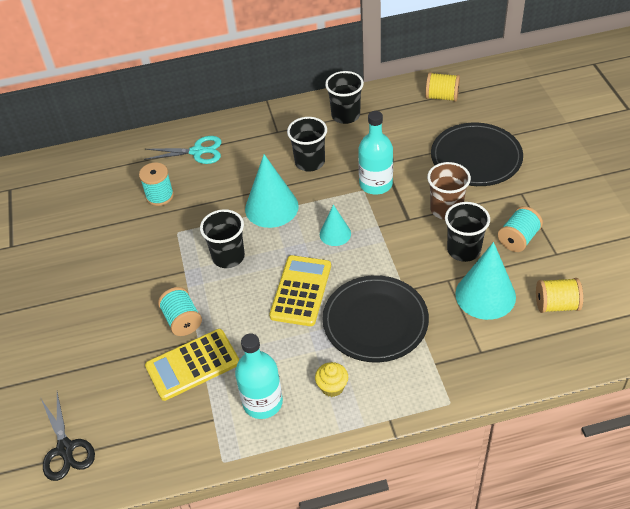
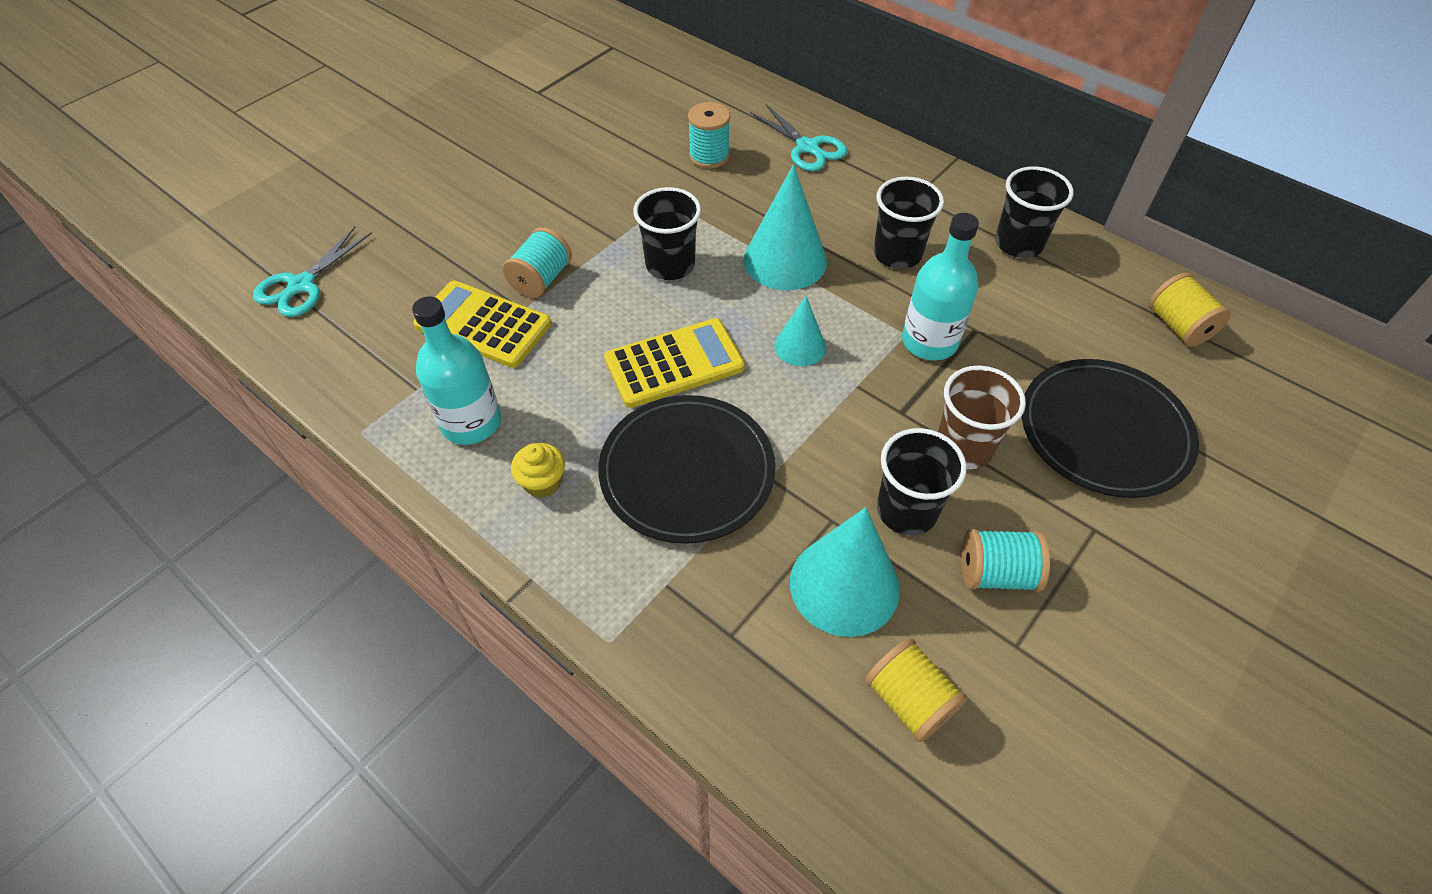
camera: 50 degrees right, 5 degrees up
(65, 448) = (302, 285): black scissors -> turquoise scissors

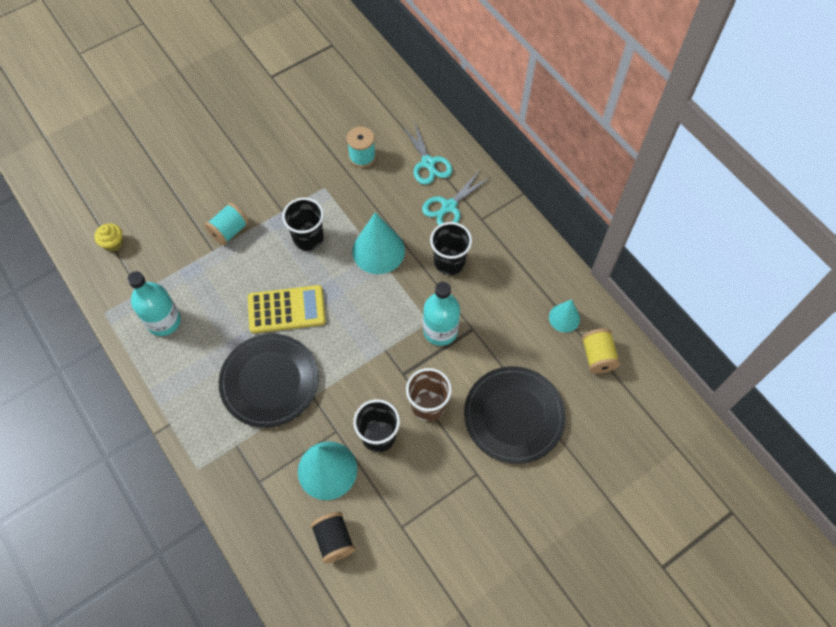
camera: 15 degrees right, 10 degrees up
(302, 285) = (93, 203): turquoise scissors -> turquoise scissors (449, 206)
(483, 325) = (187, 256): yellow calculator -> none
(542, 482) = (191, 369): yellow cupcake -> yellow cupcake (113, 243)
(800, 346) = (363, 315): turquoise cone -> turquoise cone (564, 318)
(909, 700) = (334, 540): yellow spool -> black spool
(996, 573) = (410, 485): turquoise spool -> none
(1018, 243) = (529, 272): black cup -> none

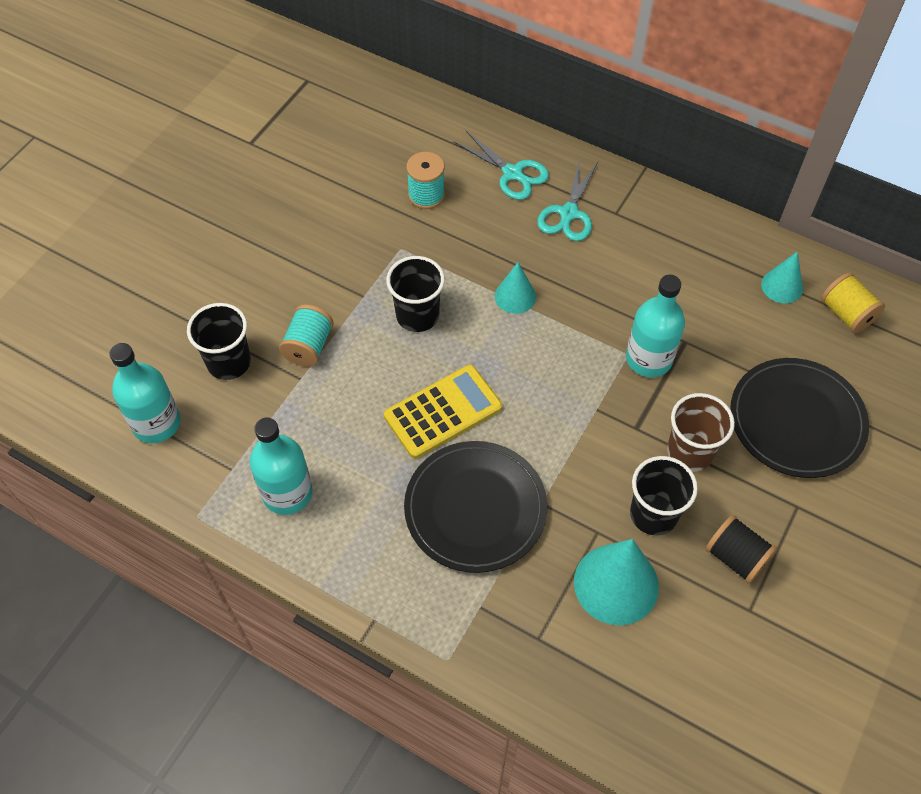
camera: 25 degrees left, 5 degrees down
(113, 243) = (156, 423): yellow cupcake -> turquoise bottle
(334, 540) = (678, 665): black spool -> black spool (735, 557)
(378, 250) = (515, 296): turquoise cone -> turquoise cone, size x0.57
(449, 262) = (609, 276): black cup -> black cup (229, 362)

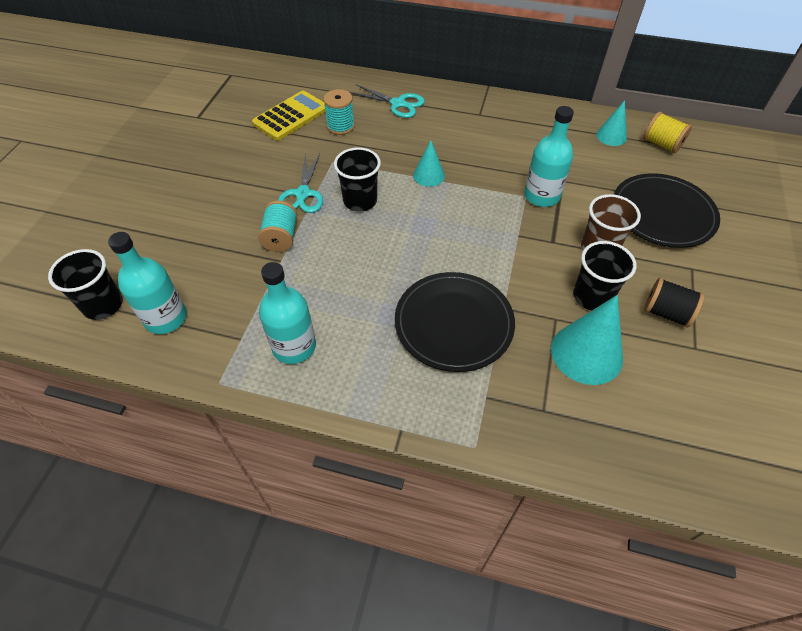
camera: 15 degrees left, 5 degrees down
(229, 362) = (218, 261): black cup -> black cup (103, 305)
(443, 412) = (403, 261): yellow calculator -> yellow calculator (291, 116)
(568, 213) = (447, 120): turquoise scissors -> turquoise scissors (303, 194)

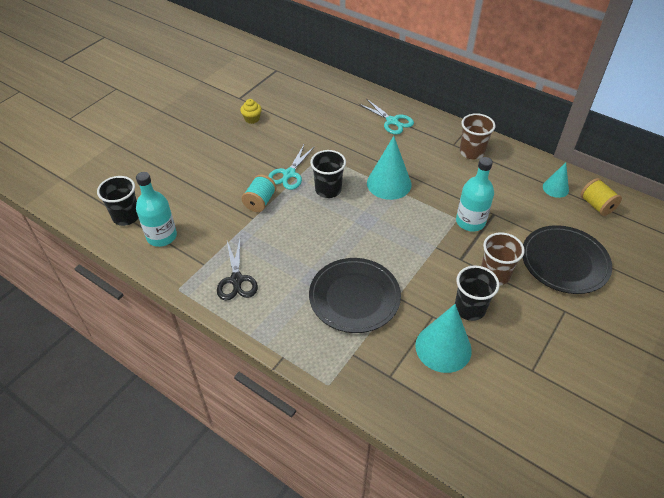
camera: 20 degrees right, 5 degrees down
(225, 138) = (252, 119): none -> yellow cupcake
(291, 116) = (306, 113): yellow calculator -> none
(294, 346) = (236, 280): turquoise bottle -> black scissors
(340, 126) = (339, 129): turquoise spool -> none
(429, 175) = (389, 183): turquoise cone -> turquoise cone, size x1.75
(504, 118) = (471, 152): none -> brown cup
(666, 313) = (523, 337): black spool -> none

